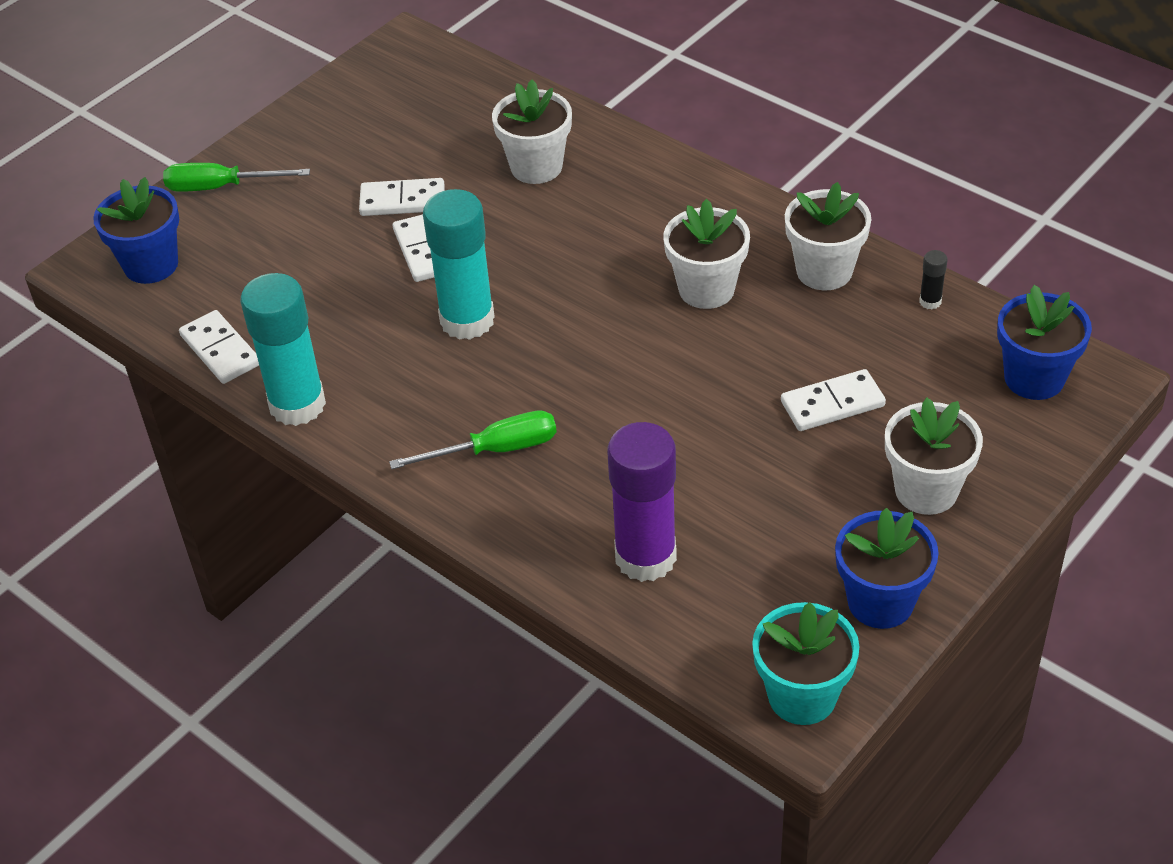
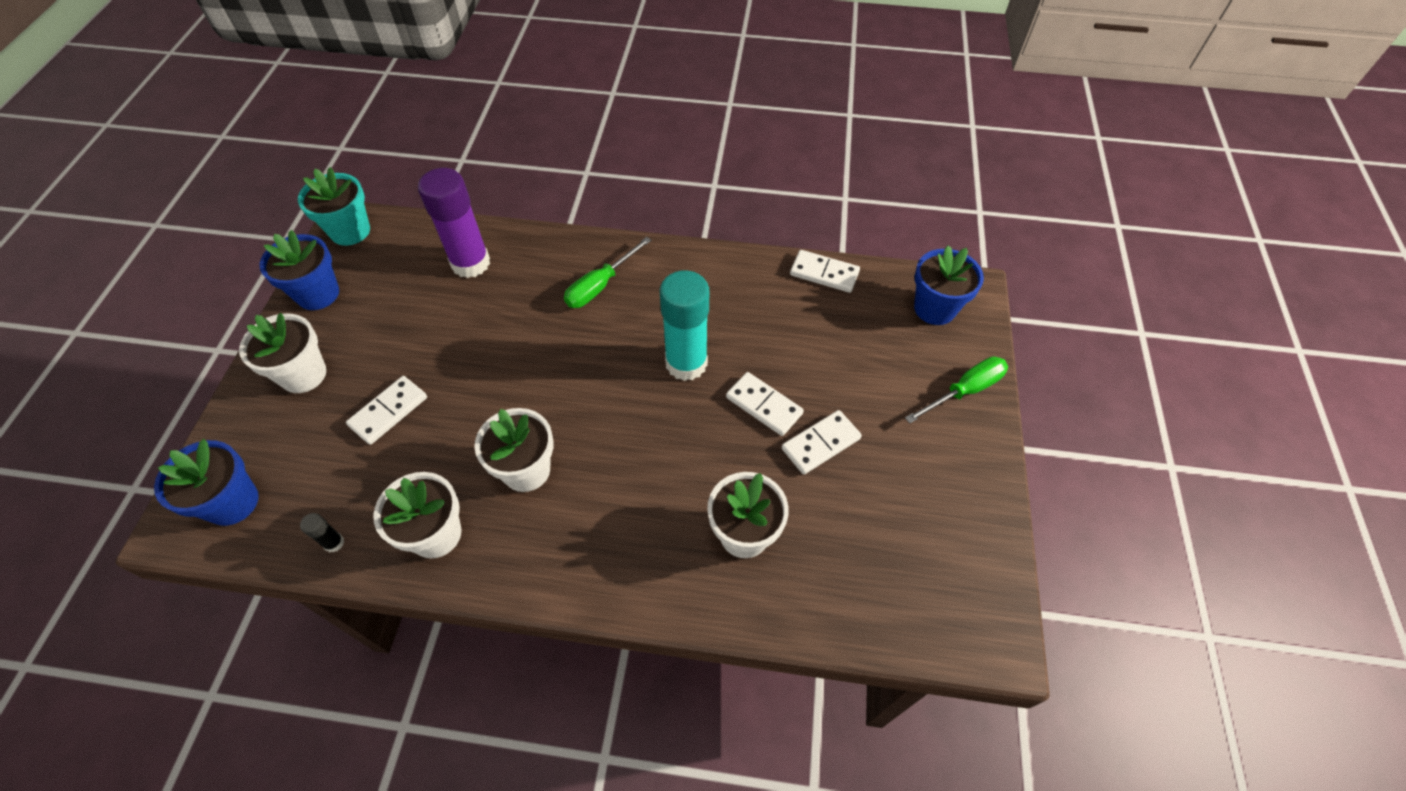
camera: 145 degrees right, 10 degrees up
(297, 405) = (743, 262): turquoise glue stick -> none

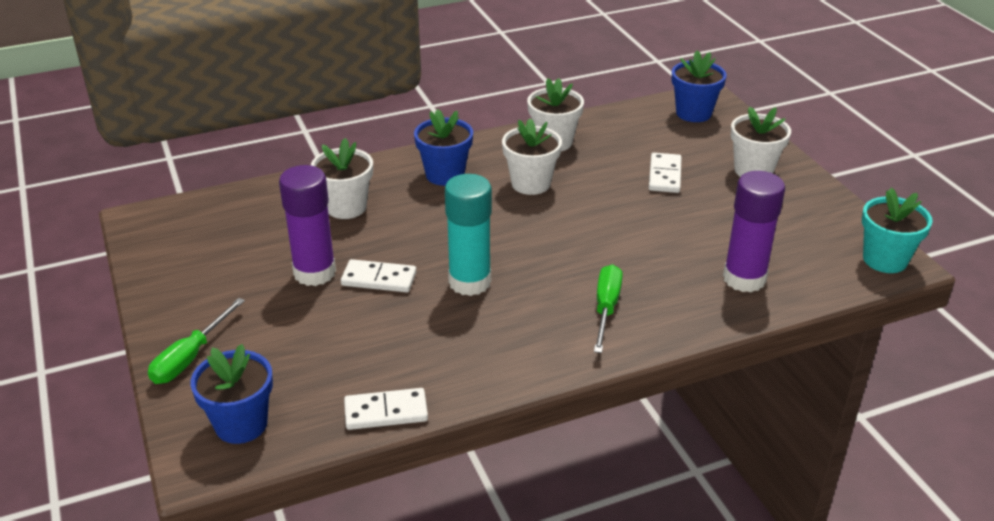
camera: 150 degrees right, 20 degrees down
(318, 294) = (827, 211): blue flower pot -> blue flower pot (445, 175)
(334, 543) = (609, 120): black glue stick -> none
(820, 443) = (314, 273): white domino -> purple glue stick

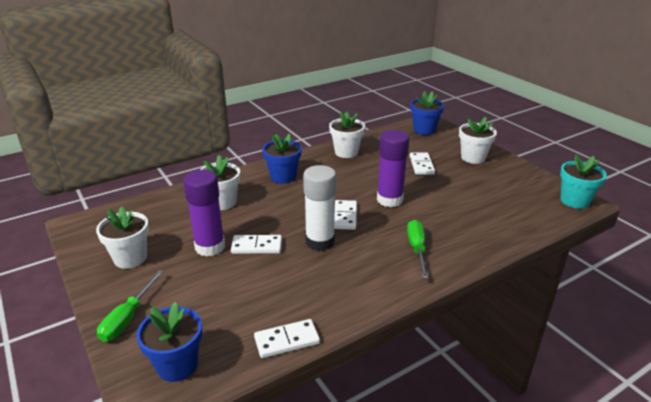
camera: 10 degrees left, 5 degrees down
(469, 282) = (320, 242): turquoise glue stick -> white glue stick
(517, 247) = (345, 216): none -> white domino
(531, 184) = (340, 177): white flower pot -> white flower pot (130, 258)
(744, 279) = (496, 221): purple glue stick -> purple glue stick (389, 200)

